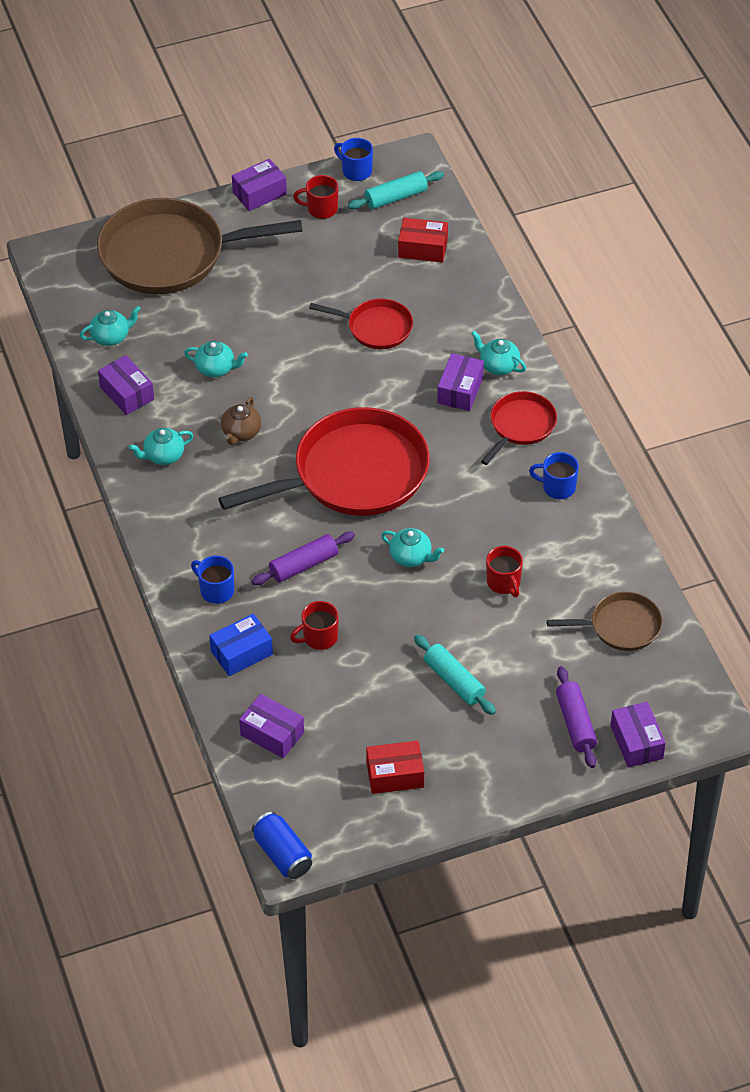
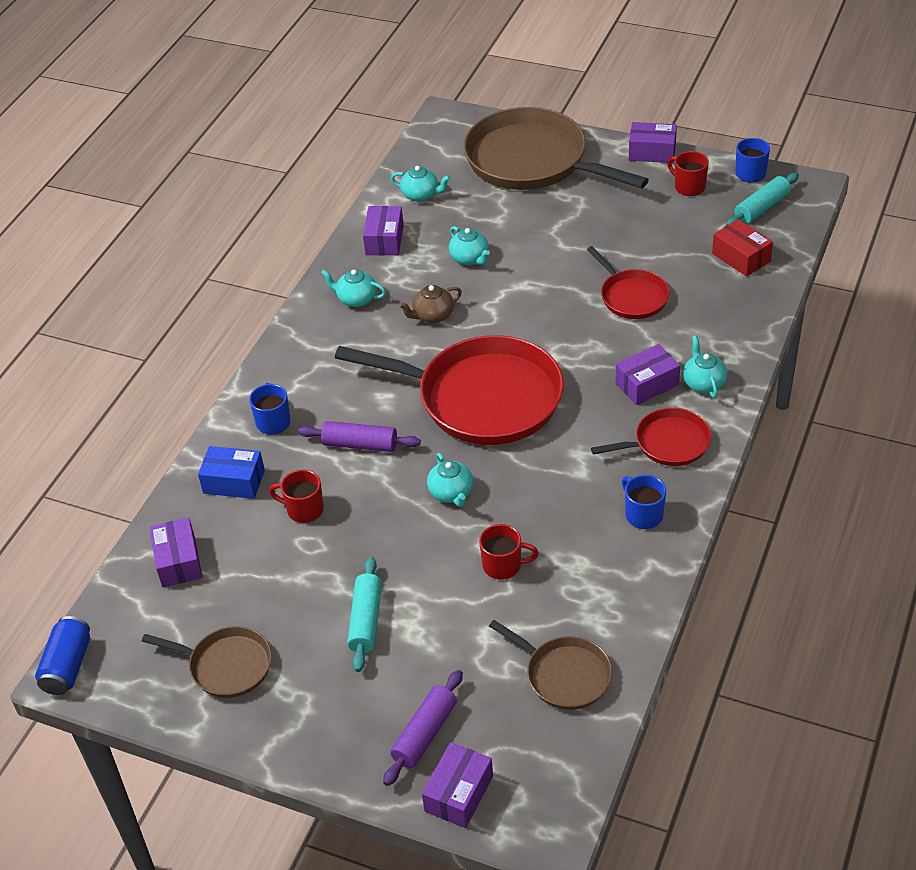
camera: 45 degrees right, 5 degrees down
(395, 775) = (227, 666): red box -> brown pan
(396, 197) = (762, 208): turquoise rolling pin -> turquoise rolling pin turned 60 degrees counterclockwise
(504, 583) = (503, 565): red mug -> red mug turned 105 degrees counterclockwise

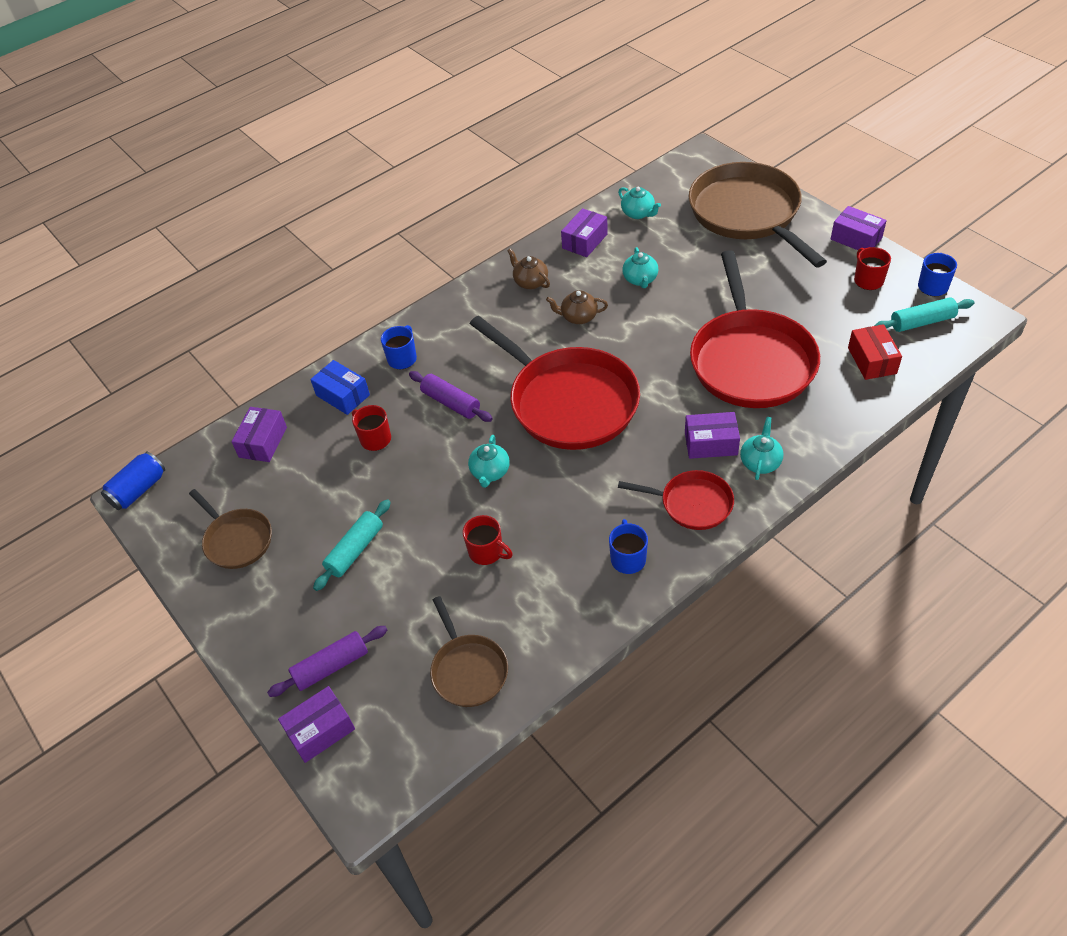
camera: 30 degrees right, 5 degrees up
(356, 299) = (530, 282): turquoise teapot -> brown teapot
(632, 297) = (751, 361): red pan -> red pan, size x1.98

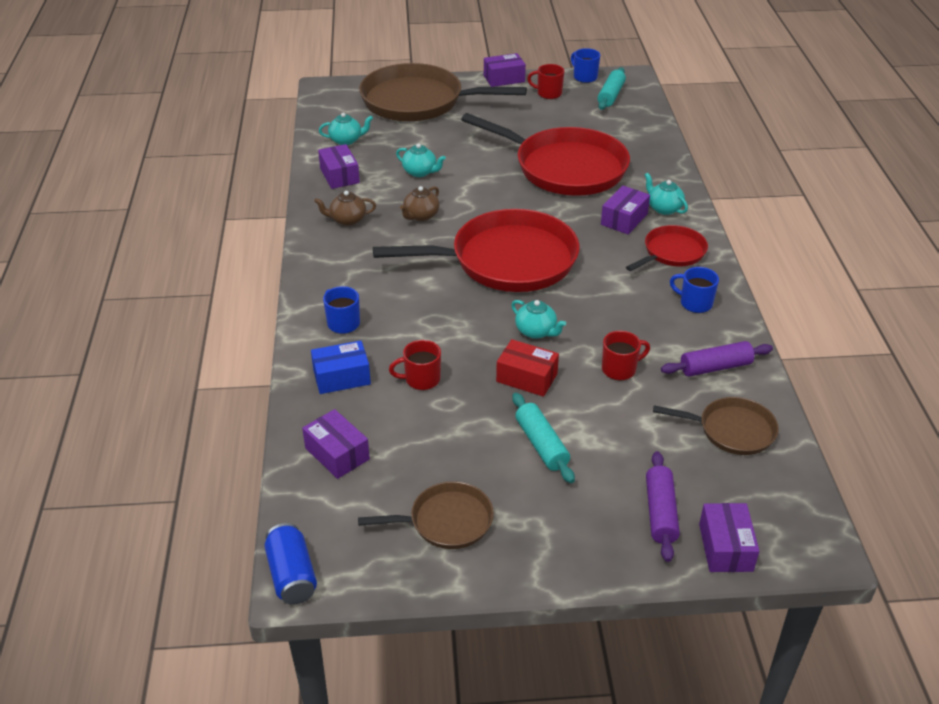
camera: 60 degrees left, 10 degrees down
(451, 403) = (432, 319): purple rolling pin -> purple rolling pin (715, 367)
(872, 360) = (622, 127): red box -> red box (526, 377)

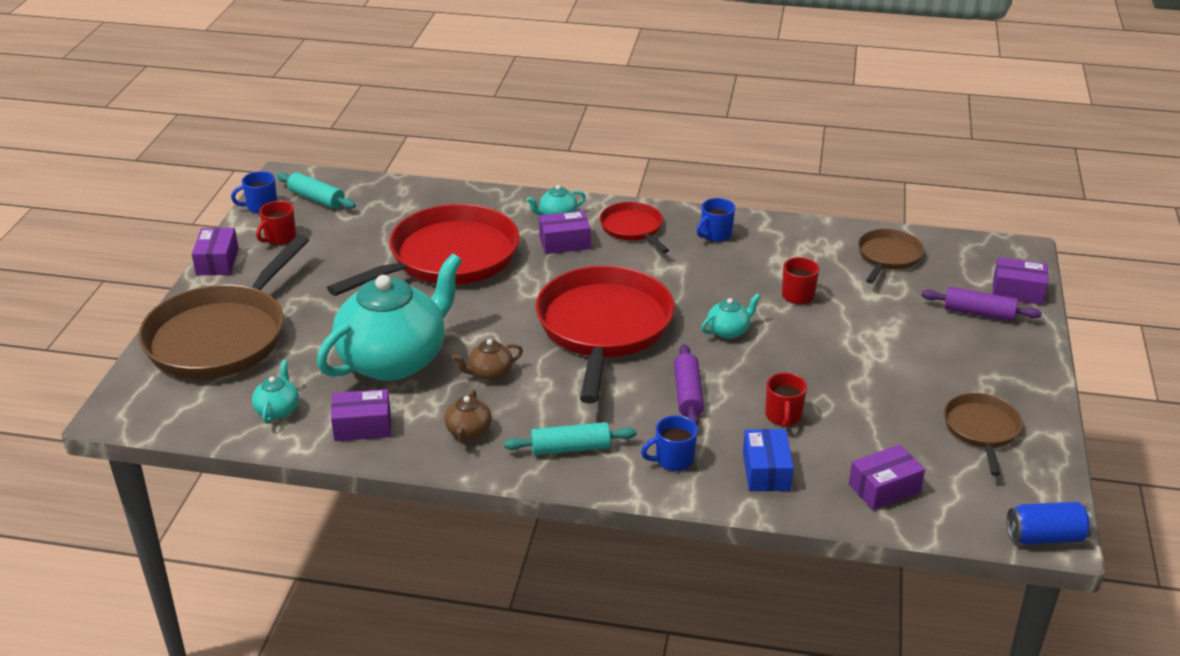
camera: 75 degrees left, 5 degrees down
(420, 172) = (394, 360): turquoise teapot -> turquoise teapot, size x2.50
(420, 216) = (489, 373): brown teapot -> brown teapot turned 105 degrees clockwise
(526, 377) = (796, 349): red box -> none
(541, 444) = (890, 358): turquoise rolling pin -> turquoise rolling pin (570, 448)
(624, 219) = (564, 242): purple box -> purple box turned 60 degrees counterclockwise
(715, 367) = (807, 245): purple rolling pin -> purple rolling pin (687, 394)

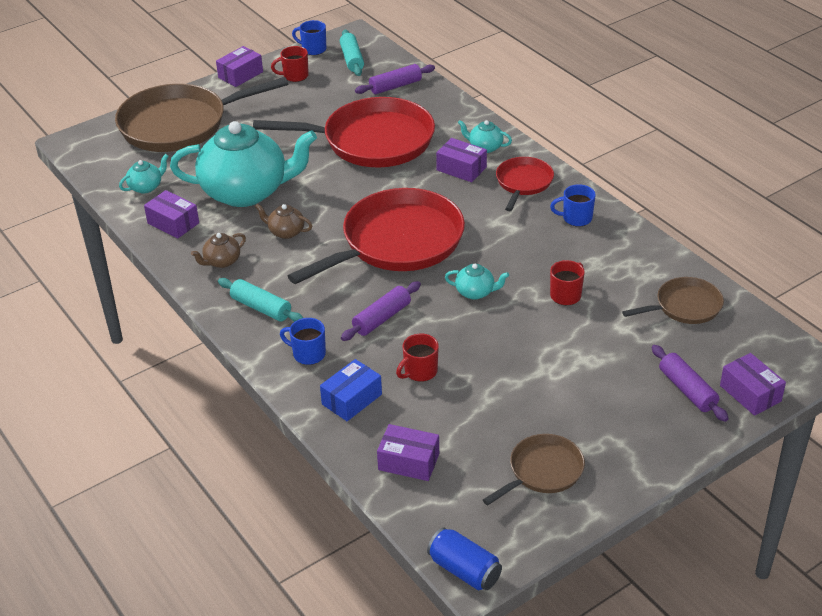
camera: 45 degrees right, 5 degrees up
(397, 203) = (395, 86): none -> purple rolling pin

